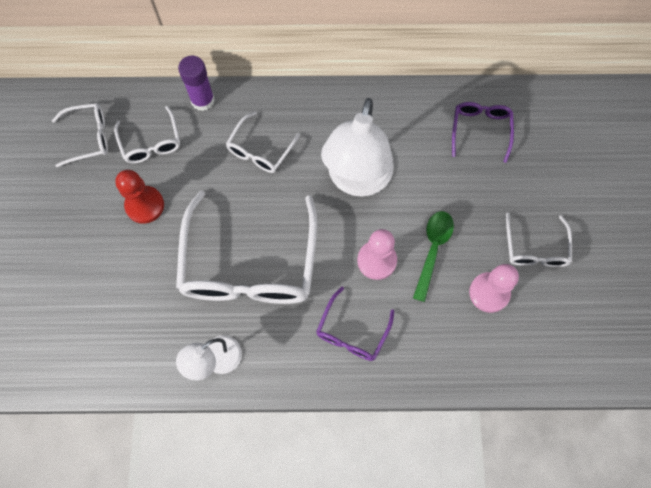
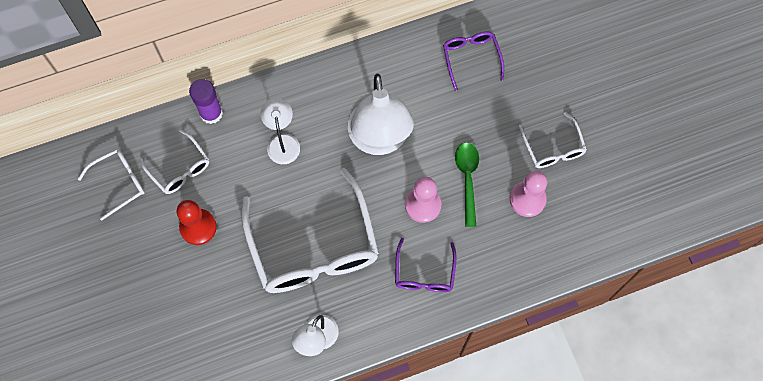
camera: 20 degrees left, 0 degrees up
(260, 150) = (282, 142): white glasses -> white lamp

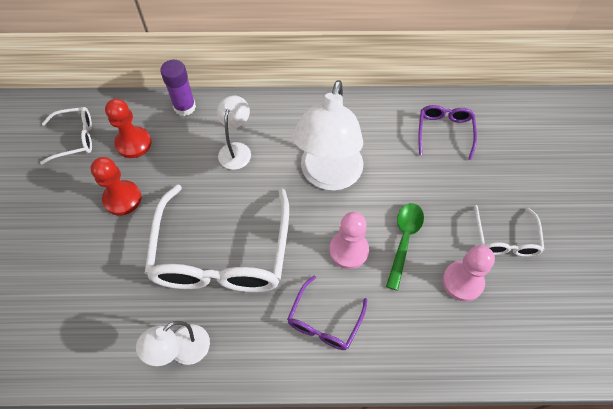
camera: 20 degrees right, 10 degrees down
(180, 169) = (133, 143): white glasses -> red pawn

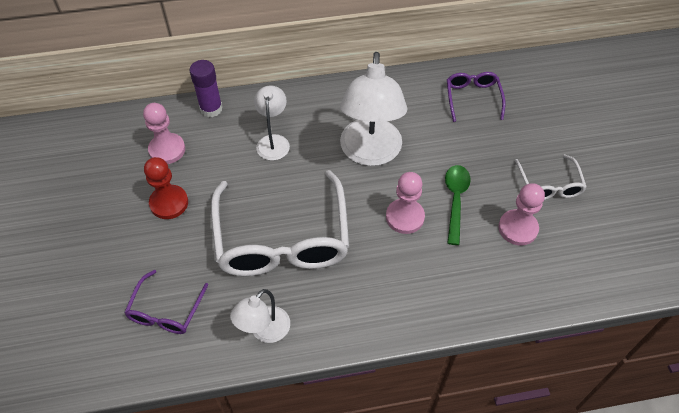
camera: 10 degrees left, 5 degrees down
(75, 138) = (105, 153): white glasses -> none
(133, 143) = (167, 150): red pawn -> pink pawn
(324, 321) = (396, 283): purple glasses -> purple glasses (166, 311)

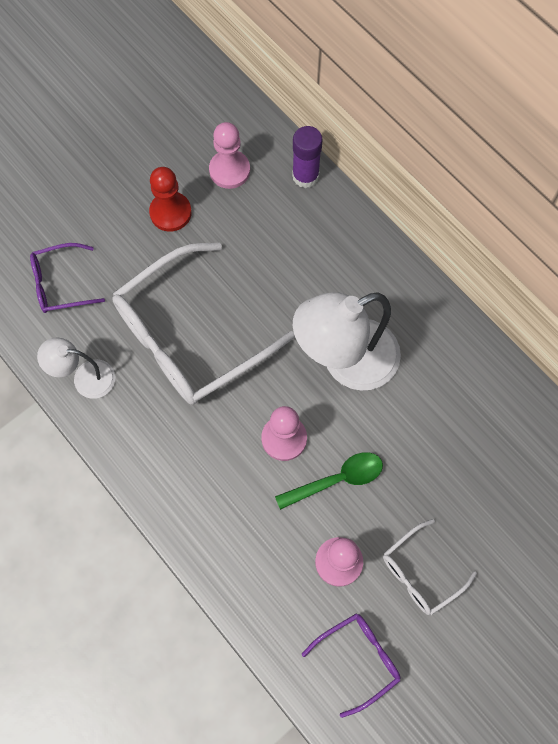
camera: 60 degrees right, 15 degrees up
(273, 141) = (301, 259): white lamp -> none
(472, 98) = (498, 431): purple glasses -> purple glasses (358, 659)

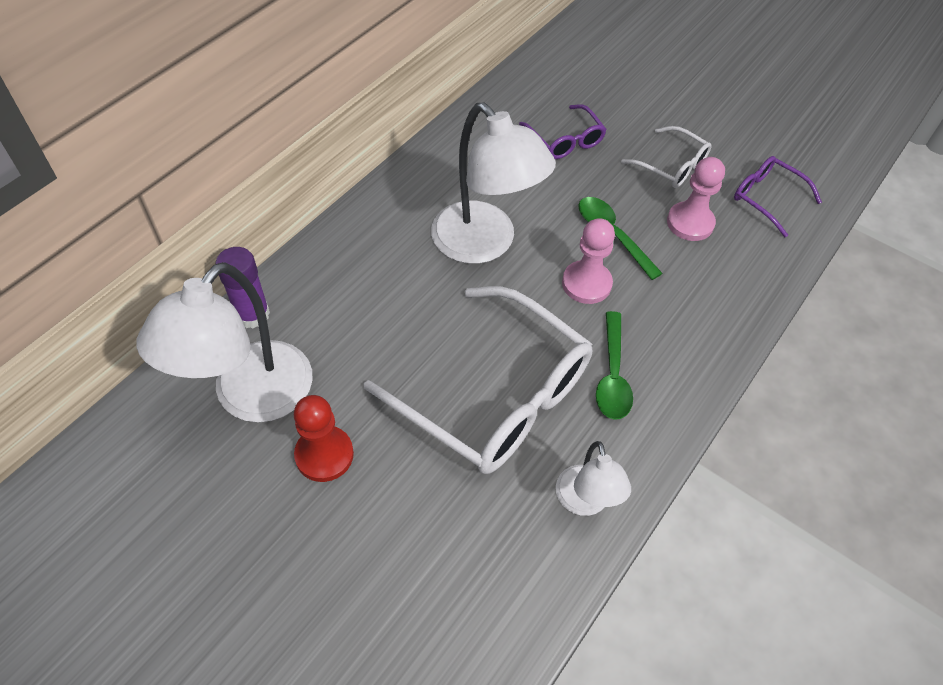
camera: 105 degrees left, 15 degrees down
(60, 284) = (460, 573): purple glasses -> purple glasses (565, 140)
(185, 431) = (612, 375): none -> green spoon
(229, 170) = (251, 398): pink pawn -> white lamp

